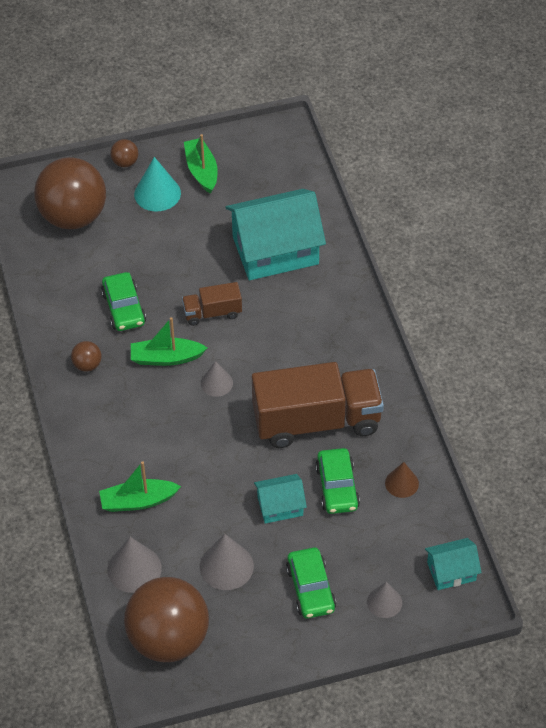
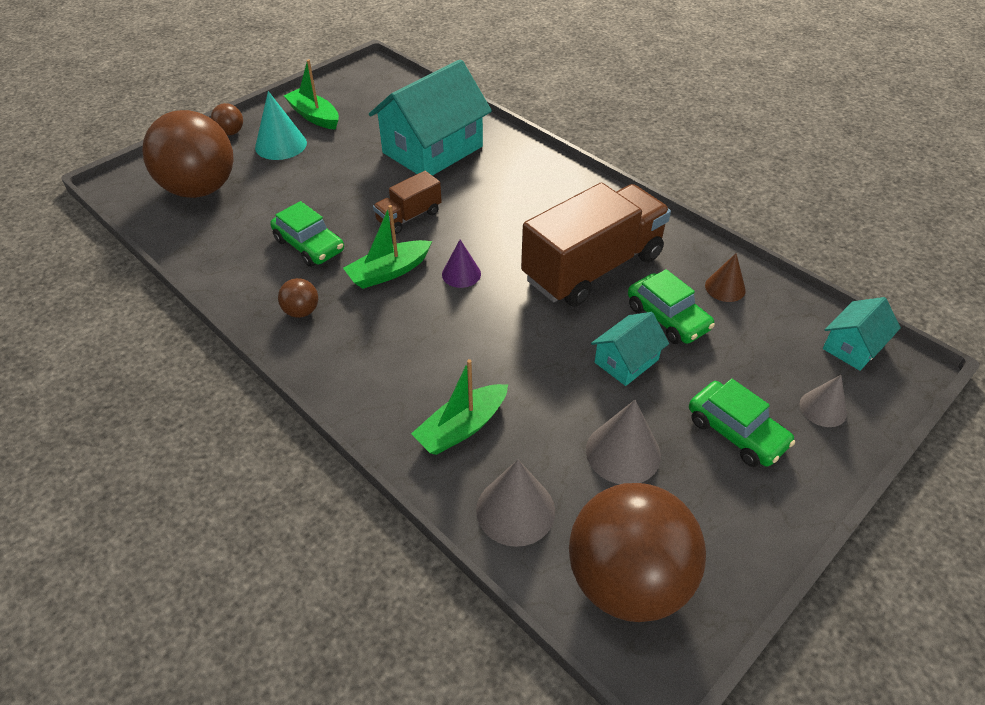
camera: 30 degrees left, 5 degrees down
(216, 383) = (461, 274): grey cone -> purple cone

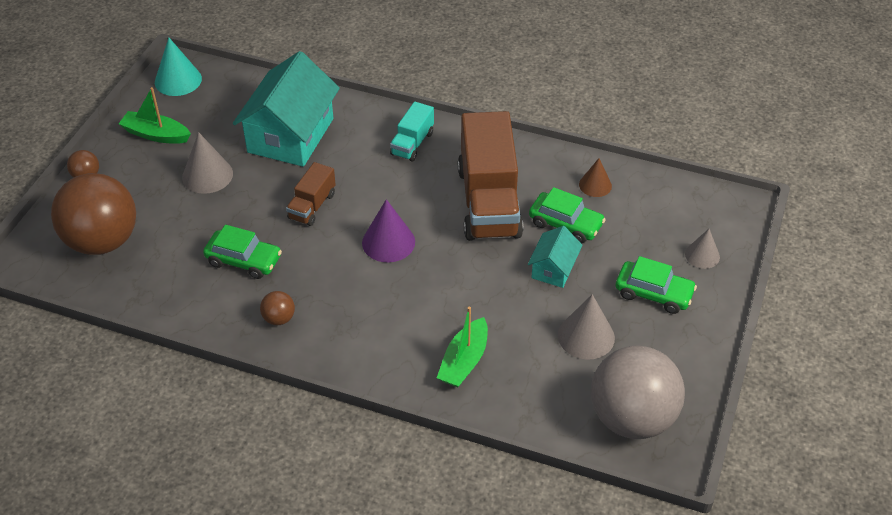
camera: 25 degrees left, 0 degrees up
(281, 145) = (145, 174): turquoise cone -> turquoise cone (178, 80)
(388, 272) = (328, 260): green boat -> none
(461, 274) = (388, 242): purple cone -> purple cone, size x1.56
(515, 510) = (535, 403): grey cone -> grey cone (207, 175)
(546, 189) = (412, 143): none -> turquoise truck
(592, 268) = (488, 202): brown truck -> brown truck turned 150 degrees clockwise
(627, 580) = (632, 418): brown ball -> grey ball
(853, 346) = (703, 201): turquoise house -> none

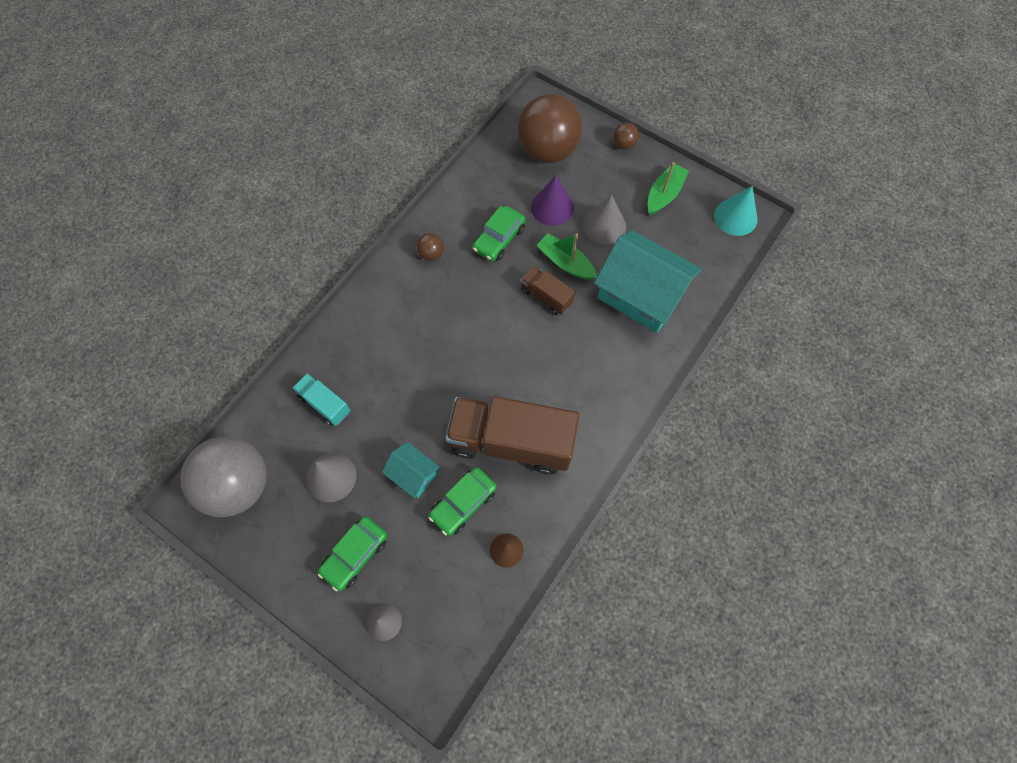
camera: 105 degrees right, 20 degrees up
(388, 242) = (487, 346): purple cone -> purple cone (552, 207)
(412, 143) = (606, 394): turquoise truck -> turquoise truck (325, 404)
(464, 361) = (342, 374): green boat -> green boat (565, 262)

